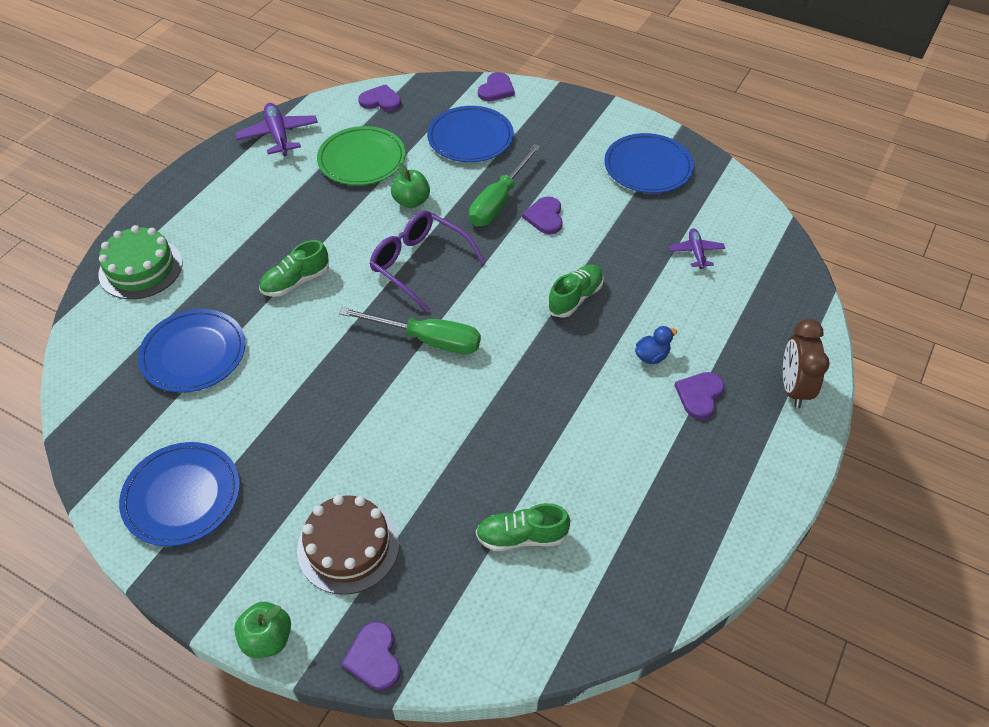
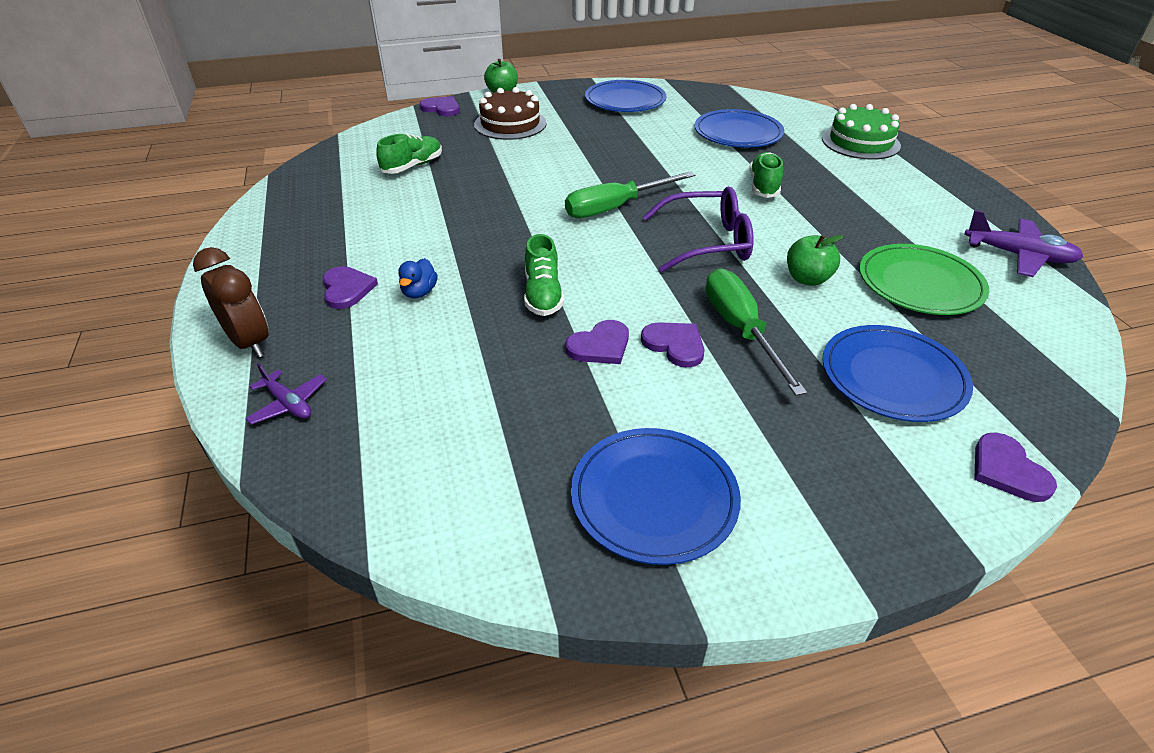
camera: 135 degrees right, 10 degrees down
(381, 100) = (1050, 350): purple heart -> purple heart (600, 346)
(696, 252) = (466, 415): purple plane -> purple plane (288, 404)

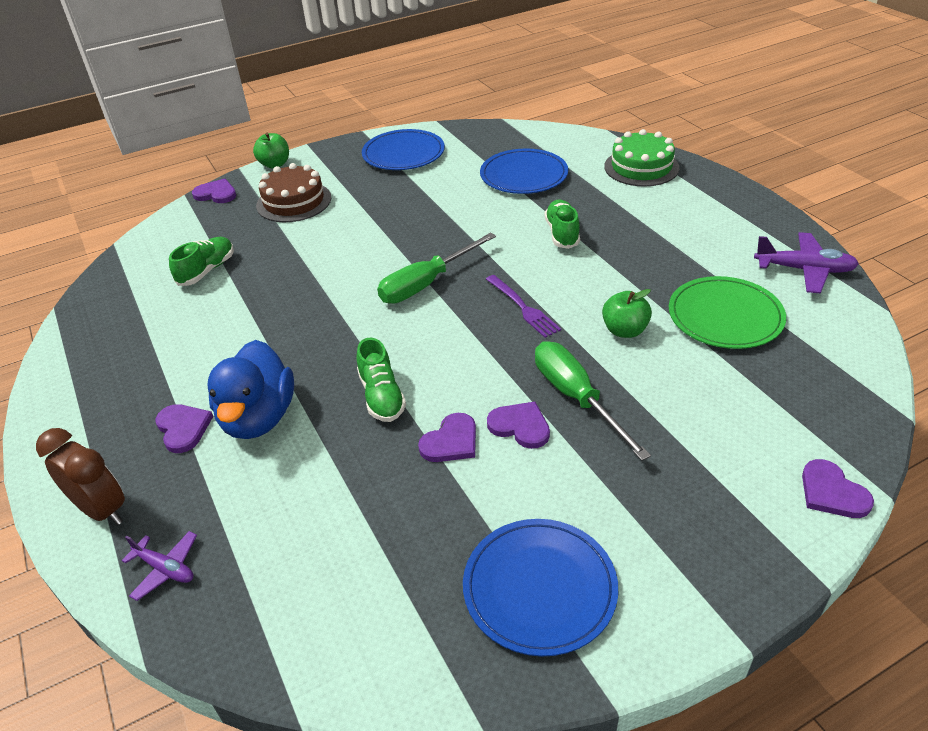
camera: 10 degrees left, 0 degrees up
(419, 292) = (258, 417): blue duck -> blue duck, size x2.25
(706, 242) = (523, 307): purple glasses -> purple fork
(893, 376) = (720, 419): blue plate -> none

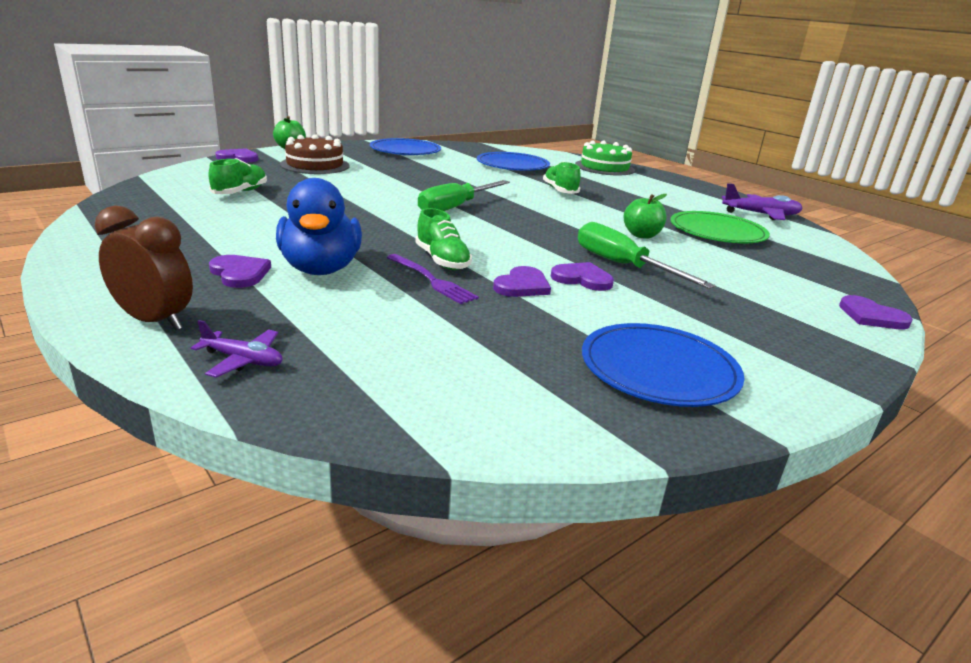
camera: 15 degrees left, 15 degrees down
(523, 307) = (548, 222): purple fork -> purple fork (432, 280)

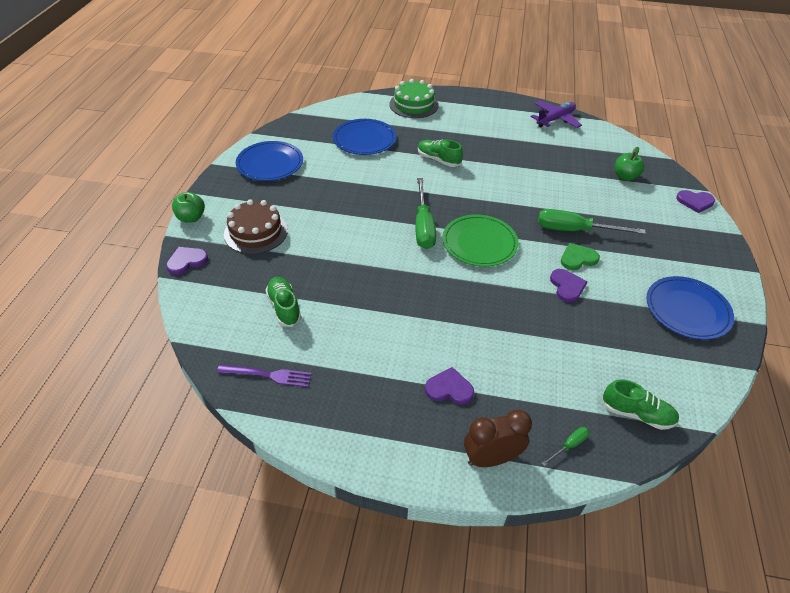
camera: 40 degrees left, 20 degrees up
(243, 360) = (569, 445): purple plane -> green screwdriver
(321, 269) = (473, 350): blue duck -> none
(432, 280) = (530, 315): purple fork -> purple fork (268, 375)
(442, 260) = (506, 292): green shoe -> green shoe (637, 414)
(582, 279) = (578, 258): purple heart -> green heart
(641, 235) = (541, 189): green apple -> green apple (625, 177)
(717, 232) = (563, 157): green plate -> green plate (479, 243)

